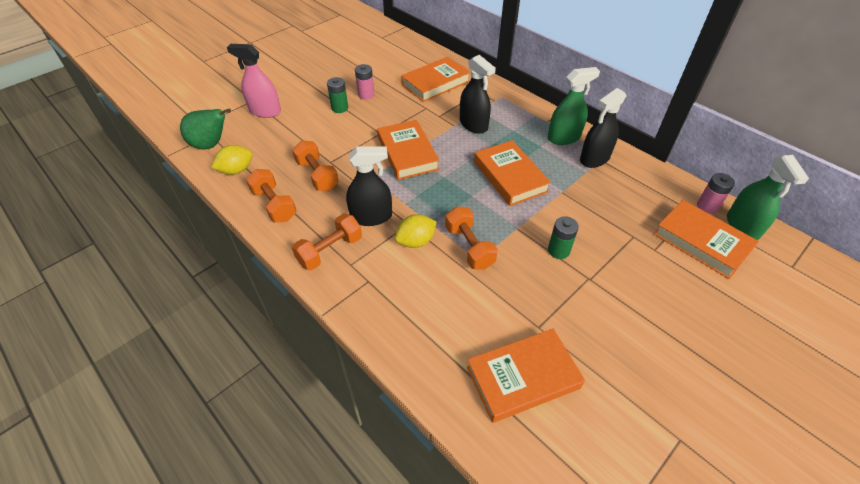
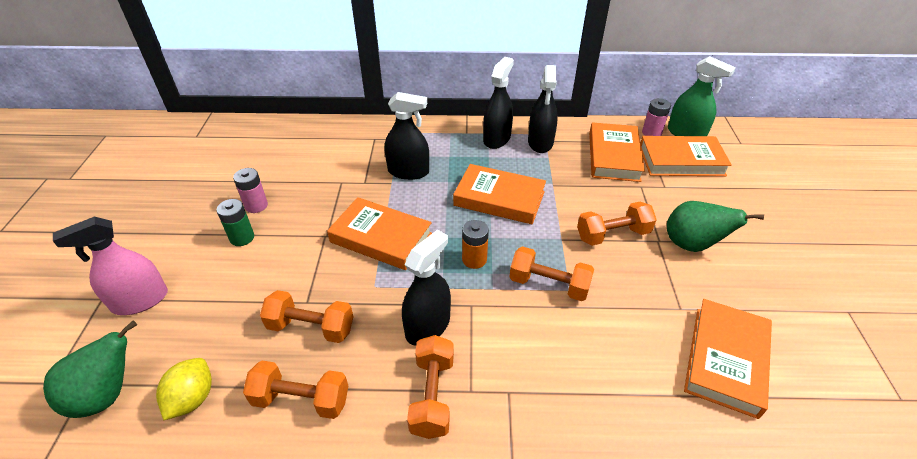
camera: 45 degrees left, 5 degrees down
(416, 241) = (500, 316): yellow lemon -> none
(435, 83) = (320, 153): orange book -> orange book (613, 156)
(444, 201) = (474, 259): none -> orange battery
(558, 250) = (612, 234): green battery -> orange dumbbell
(564, 137) = (497, 139): green spray bottle -> black spray bottle
(612, 299) = (692, 245): none -> green pear

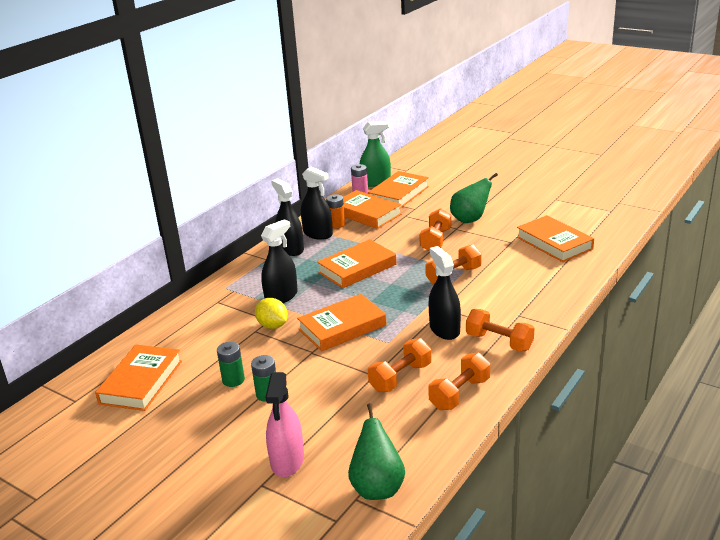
camera: 55 degrees left, 15 degrees down
(192, 398) = (418, 443): yellow lemon -> yellow lemon (272, 326)
(232, 156) = (141, 382): none -> orange book
(256, 205) = (233, 380): pink battery -> green battery
(474, 259) = (404, 295): orange battery -> orange battery (336, 224)

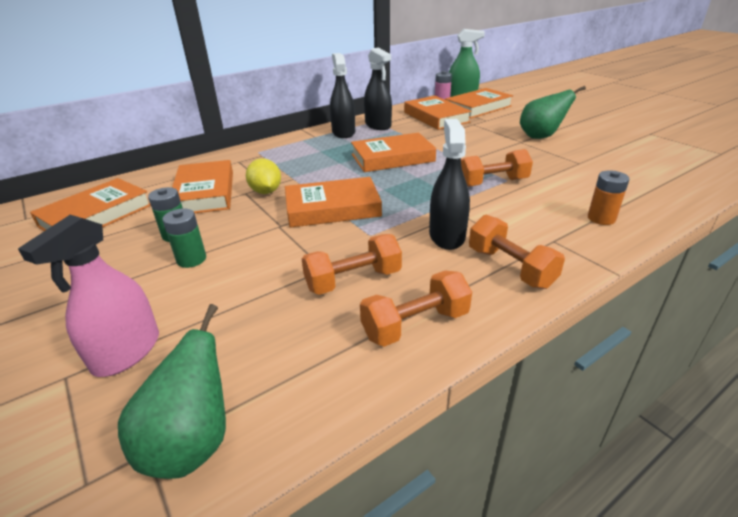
camera: 20 degrees right, 5 degrees up
(281, 296) = (298, 168): black spray bottle -> none
(336, 224) = (401, 121): orange battery -> orange battery (601, 218)
(435, 240) = (492, 148): orange dumbbell -> none
(554, 243) = (634, 172): orange book -> orange book (205, 193)

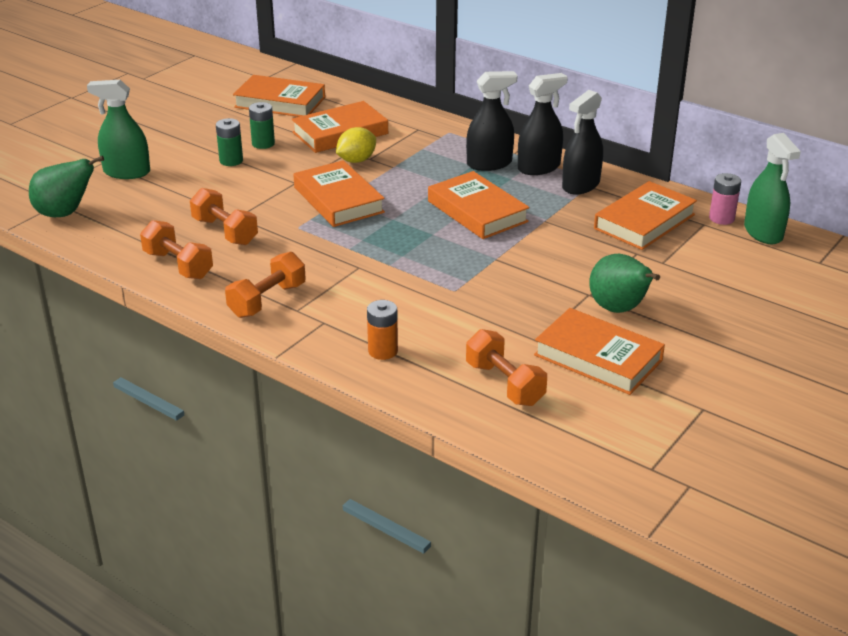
camera: 70 degrees right, 0 degrees up
(127, 352) = (127, 172): pink spray bottle -> green spray bottle
(447, 236) = (310, 264): black spray bottle -> black spray bottle (489, 164)
(477, 107) = (717, 250): orange book -> orange book (598, 357)
(492, 183) = (441, 281): orange dumbbell -> orange dumbbell (504, 384)

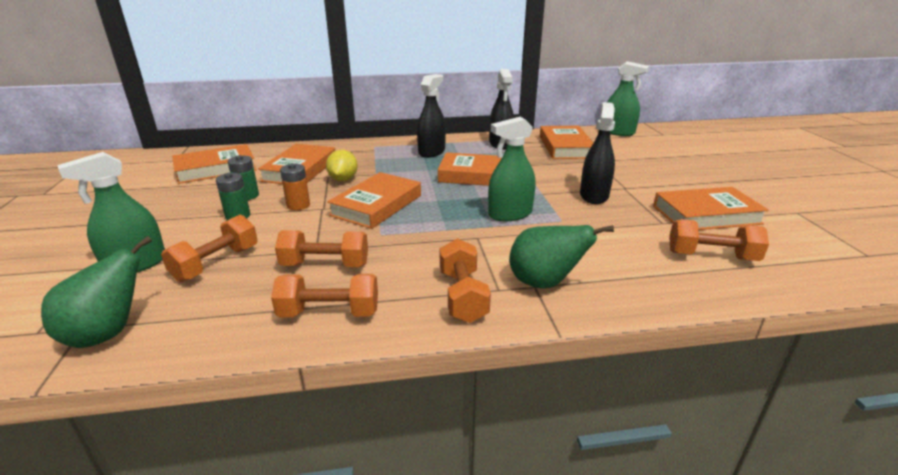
camera: 45 degrees left, 5 degrees down
(168, 195) = (216, 263): none -> orange dumbbell
(338, 200) = (377, 205): orange book -> orange book turned 75 degrees counterclockwise
(383, 351) = (612, 281): orange battery -> orange battery (298, 205)
(424, 262) = (510, 214): none -> green spray bottle
(539, 167) = (462, 144): black spray bottle -> black spray bottle (594, 195)
(619, 309) = (653, 188): green pear -> green pear (544, 283)
(721, 218) = (590, 133): pink battery -> none

